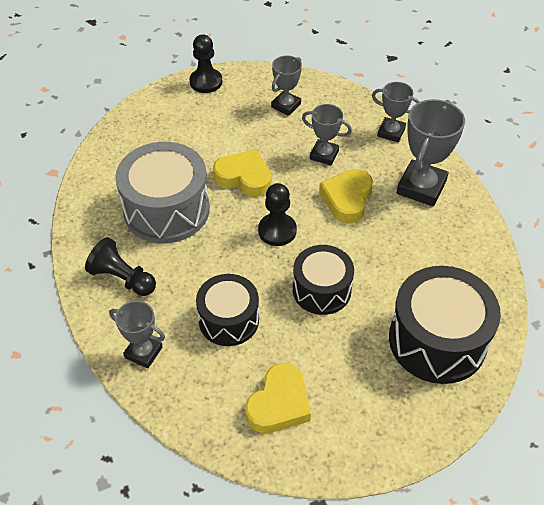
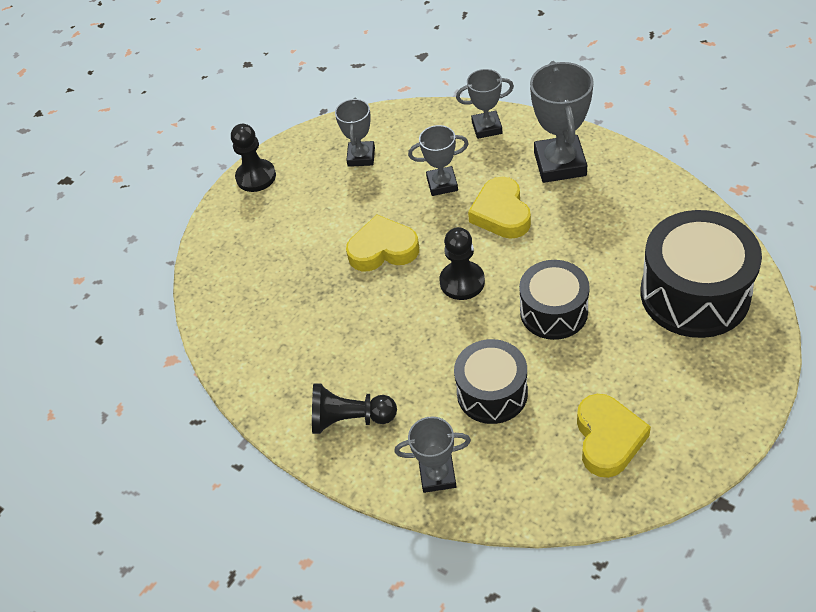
camera: 25 degrees left, 0 degrees up
(166, 210) = (333, 326): grey drum -> none

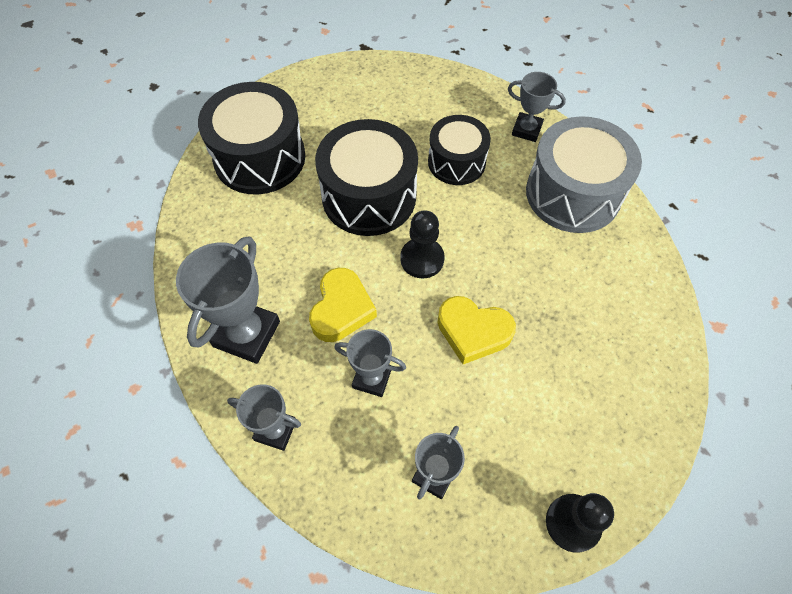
camera: 160 degrees left, 10 degrees up
(350, 419) = (573, 193): black pawn -> grey drum
(553, 312) = (369, 196): black drum -> black drum, size x1.58
(608, 439) = (401, 101): yellow heart -> none

